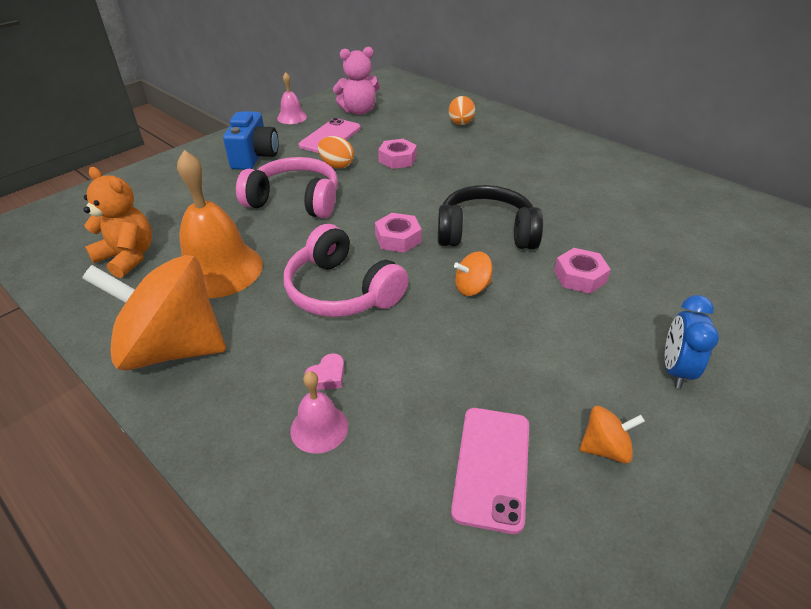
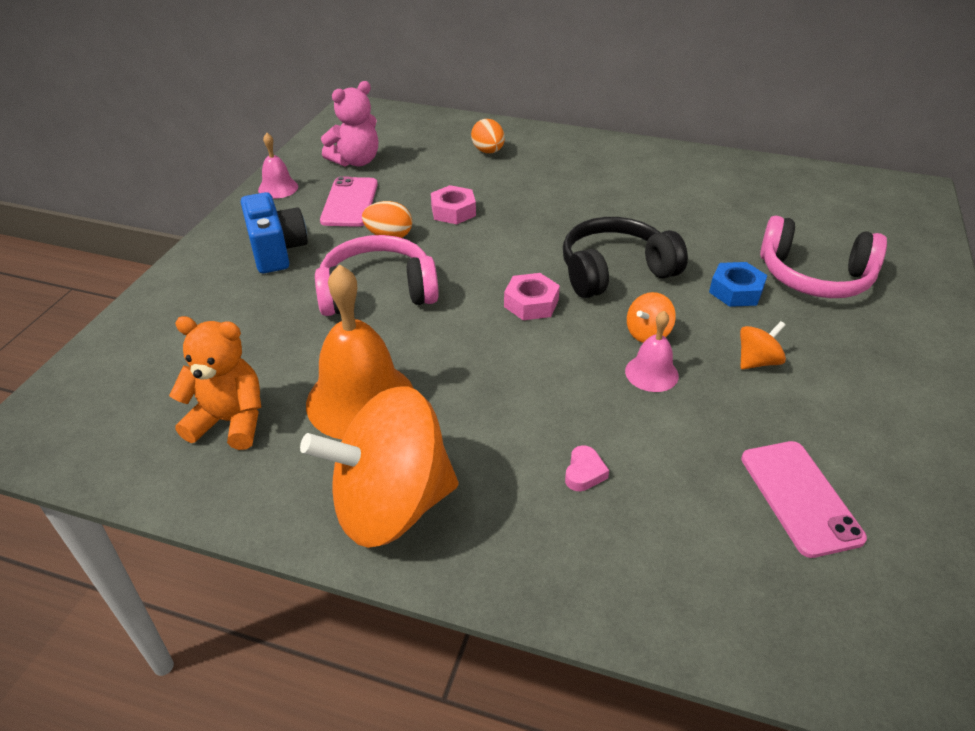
camera: 25 degrees left, 0 degrees up
(319, 428) = (621, 525): pink bell -> pink bell (651, 373)
(342, 291) = (521, 379): pink headphones -> pink headphones (814, 277)
(579, 276) = (735, 291): pink nut -> blue nut
(604, 448) = (873, 444): orange spinning top -> orange spinning top (757, 361)
(675, 370) = (876, 354): blue clock -> none

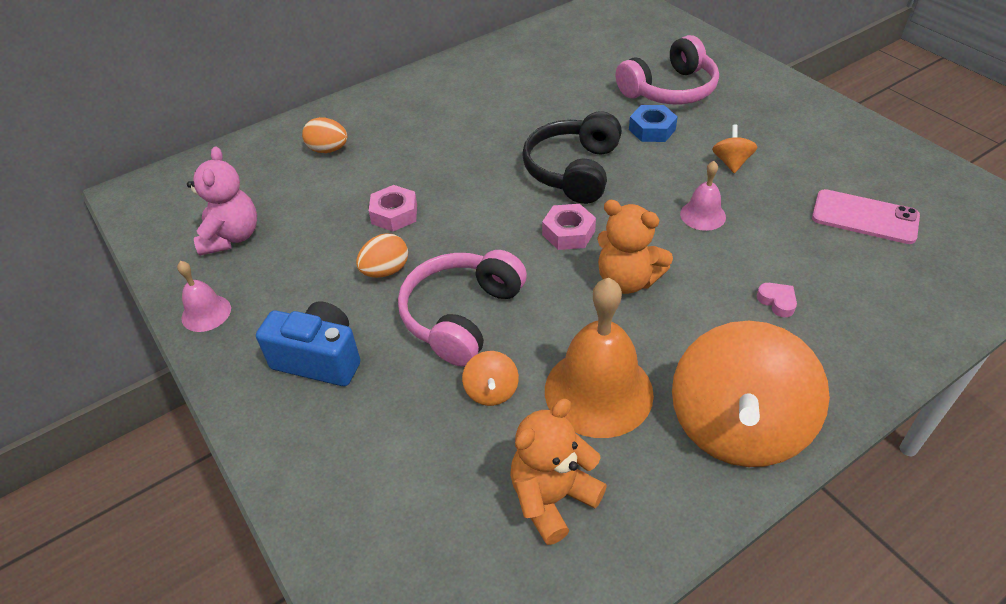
camera: 50 degrees left, 5 degrees up
(349, 202) = (298, 272): pink phone -> none
(508, 361) = (627, 280): none -> orange teddy bear
(648, 333) = (659, 194): orange spinning top -> orange spinning top (491, 391)

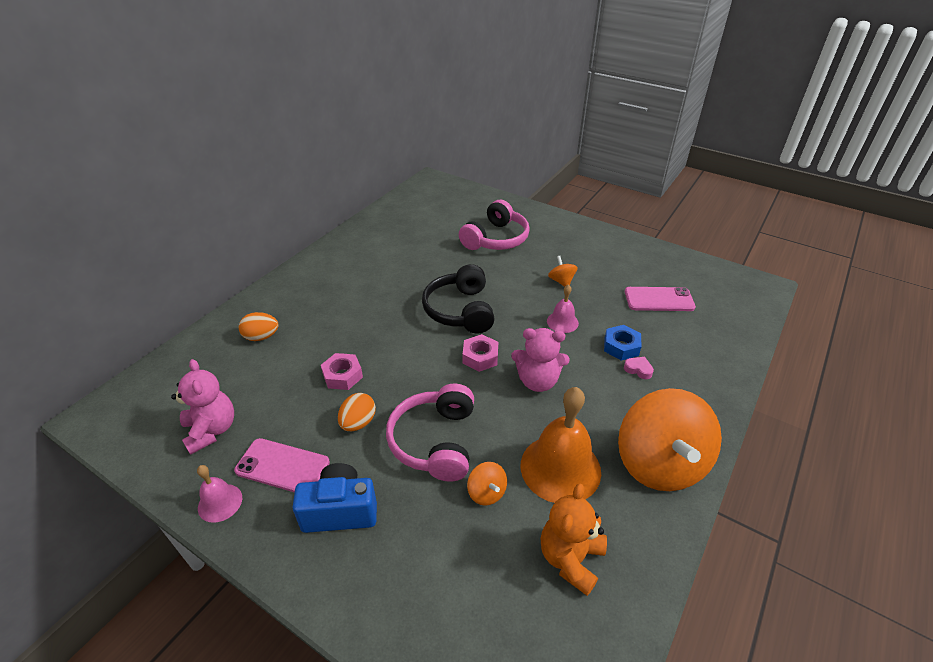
camera: 25 degrees left, 5 degrees down
(283, 295) = (282, 467): none -> pink phone
(627, 280) = (537, 381): orange teddy bear -> pink teddy bear
(652, 129) = (498, 269): blue nut -> blue nut (621, 347)

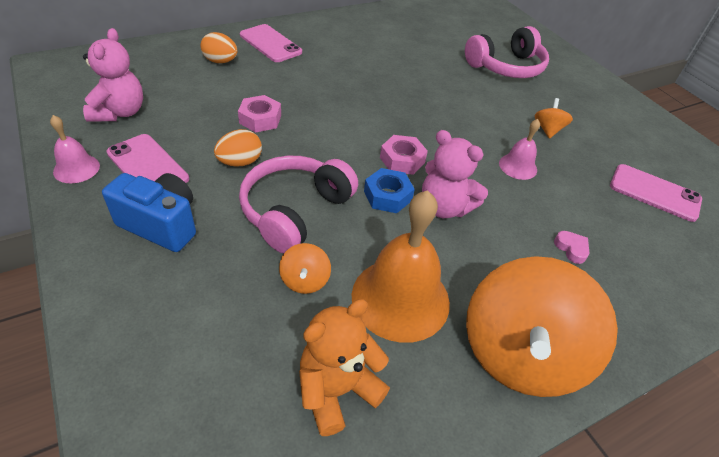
camera: 25 degrees right, 5 degrees up
(292, 299) = (270, 44): none -> pink phone
(460, 310) = (416, 112): black headphones -> none
(621, 347) = (568, 218): blue nut -> blue nut (387, 196)

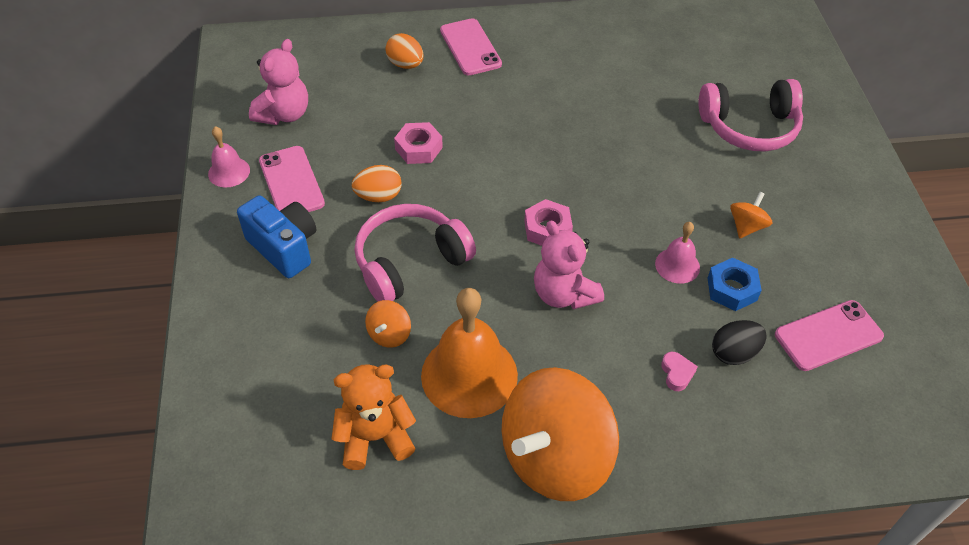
camera: 25 degrees right, 5 degrees up
(387, 196) = (510, 267): blue nut -> blue nut (732, 289)
(601, 222) = (734, 353): none -> black egg
(654, 192) = (828, 335): pink phone -> pink phone turned 75 degrees counterclockwise

